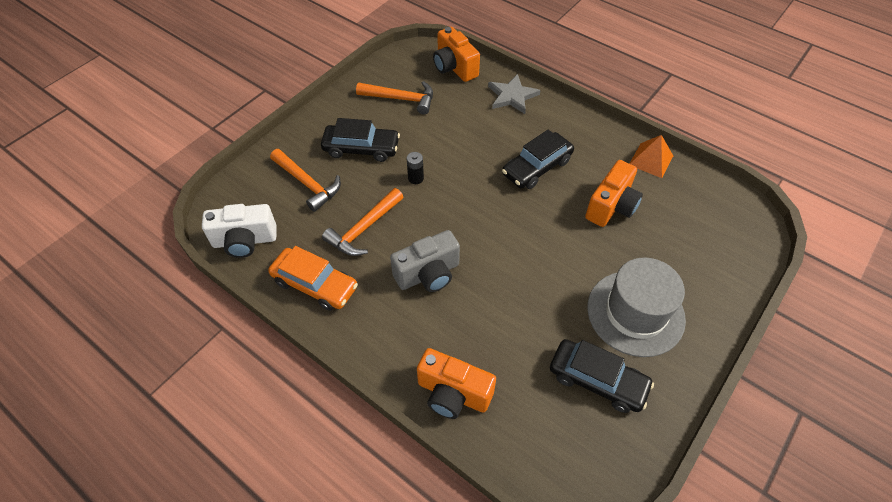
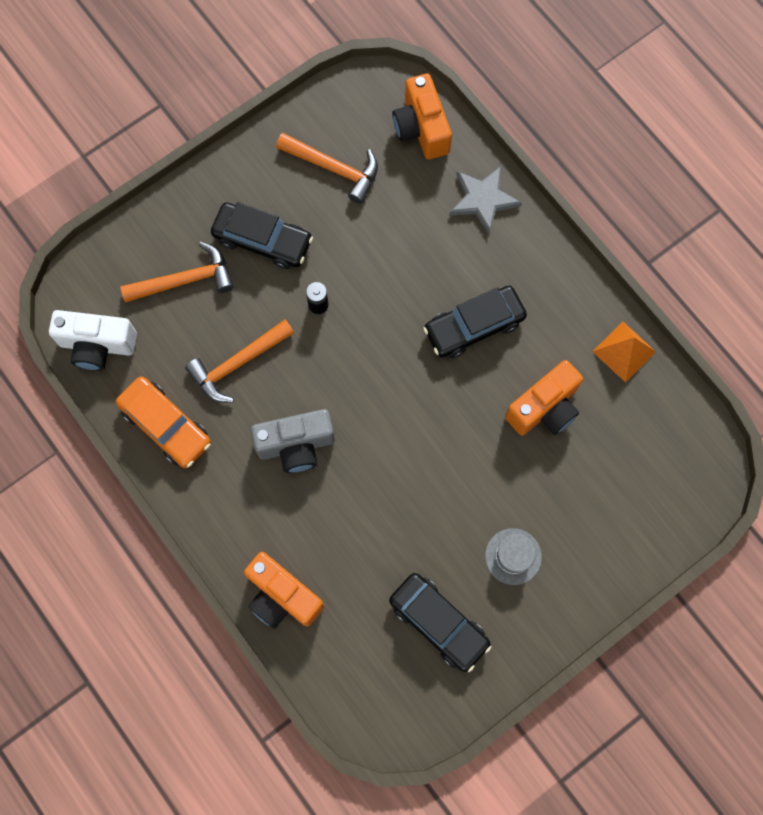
camera: 15 degrees right, 20 degrees up
(308, 184) = (185, 280): orange hammer -> orange hammer turned 75 degrees counterclockwise
(635, 313) = (513, 556): grey hat -> grey hat, size x0.51

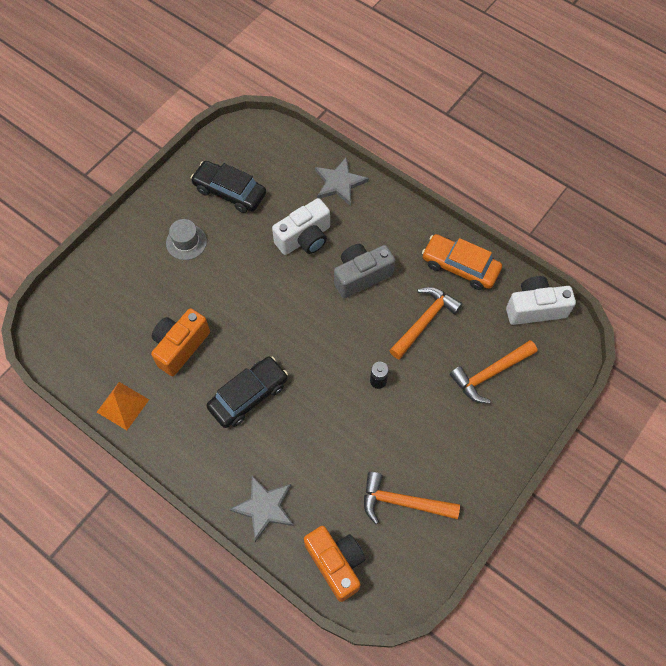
camera: 165 degrees right, 10 degrees down
(263, 240) = (441, 422): black car -> none
(282, 596) = (339, 183): orange camera -> grey star
(354, 520) = (304, 238): none -> white camera

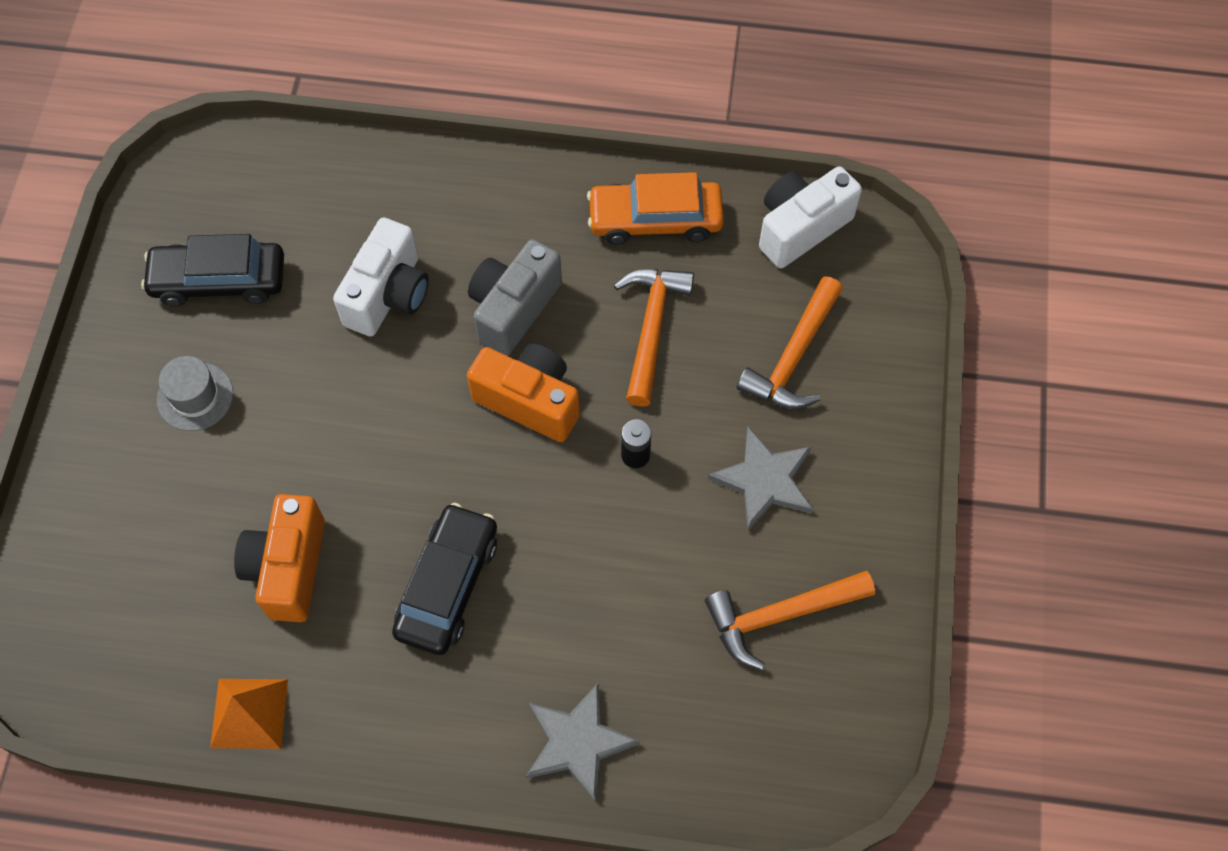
camera: 30 degrees left, 0 degrees up
(336, 563) = (737, 762): orange camera -> orange camera (529, 401)
(339, 183) = (392, 181): grey star -> grey star (764, 480)

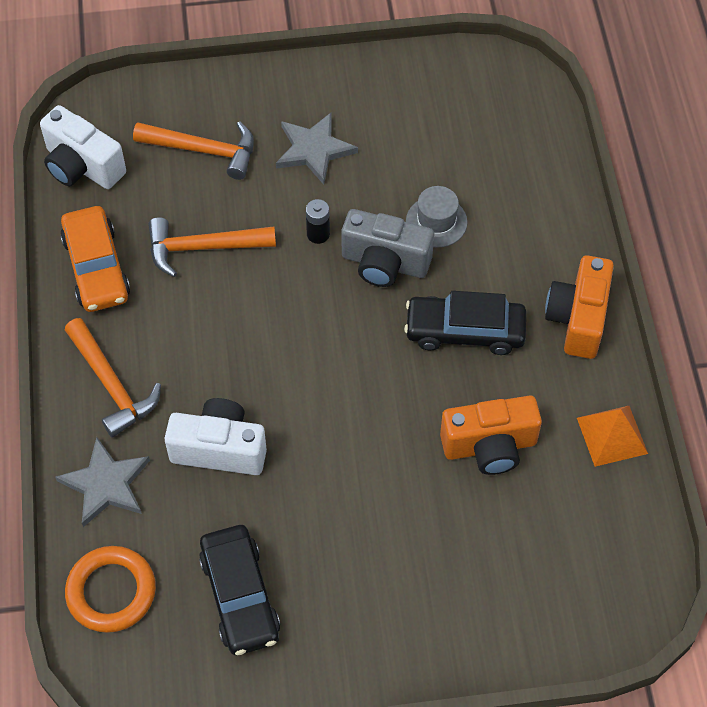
camera: 105 degrees left, 5 degrees down
(195, 396) = (362, 573): grey hat -> grey hat (436, 222)
(271, 173) = (111, 592): none -> orange ring
(513, 309) = (209, 350): grey camera -> grey camera (384, 263)
(529, 401) = (292, 316): orange camera -> orange camera (578, 319)
(578, 742) = (550, 220): grey star -> grey star (105, 484)
(780, 616) = (416, 122): orange hammer -> orange hammer (112, 385)

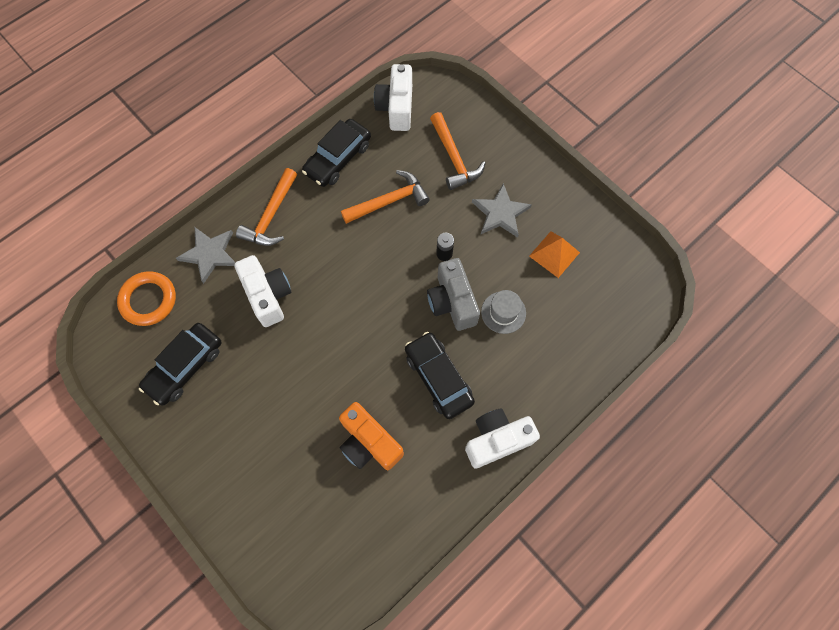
camera: 55 degrees right, 10 degrees up
(96, 267) = (338, 158): orange car -> black car
(202, 248) = (389, 201): orange hammer -> orange hammer turned 105 degrees clockwise
(578, 319) = (497, 440): orange camera -> white camera
(612, 435) = (427, 513): orange pyramid -> orange pyramid (554, 254)

